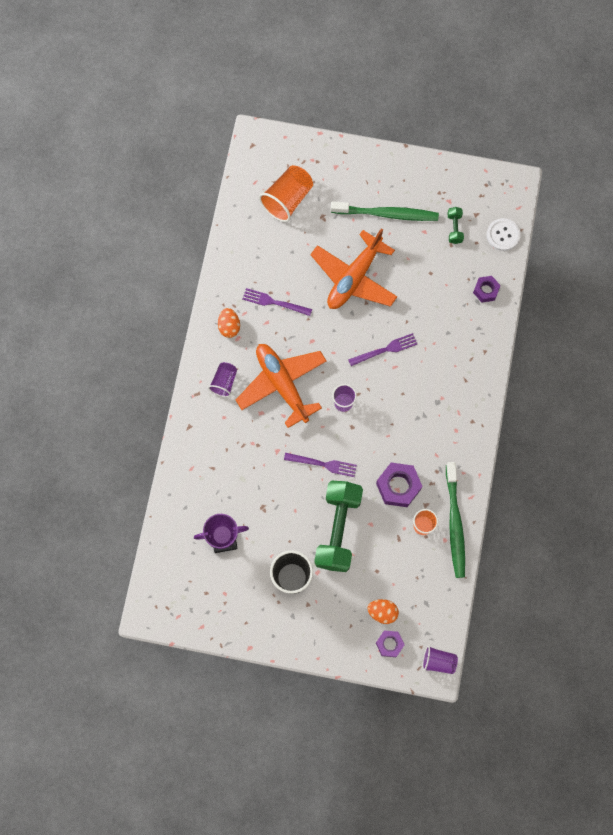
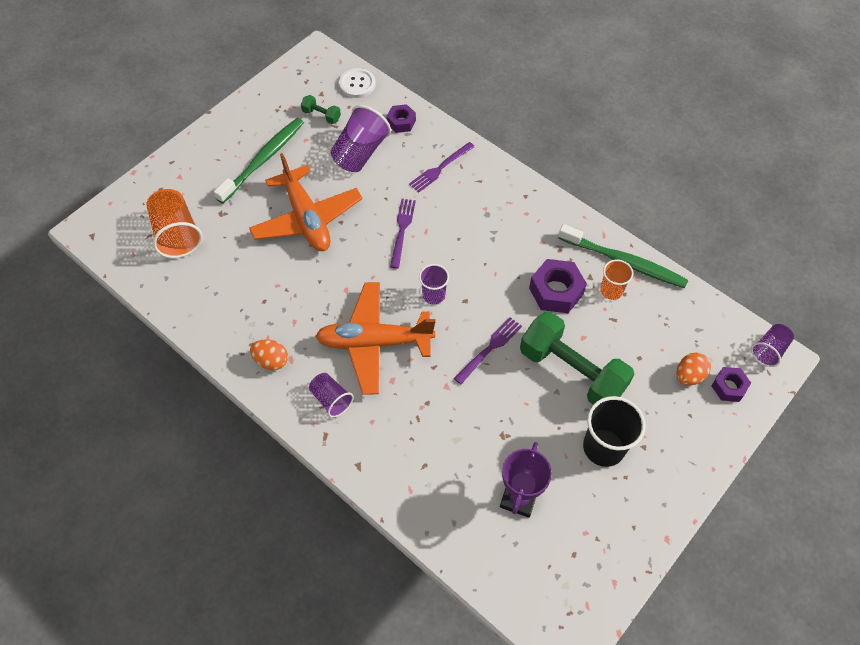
camera: 60 degrees left, 15 degrees down
(274, 302) = (277, 303): purple fork -> purple fork (440, 168)
(437, 278) = (360, 153): none -> purple cup

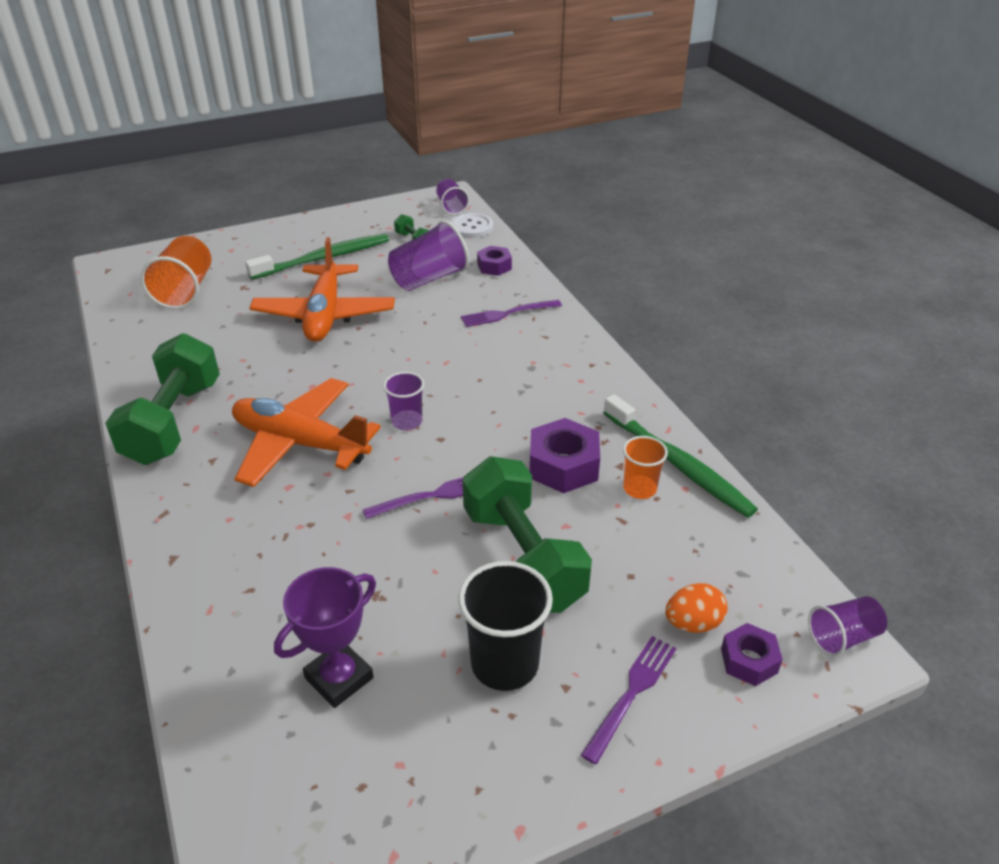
camera: 25 degrees right, 20 degrees down
(271, 361) = (174, 422): orange egg -> green dumbbell
(331, 399) = (203, 480): purple cup -> purple cup (451, 207)
(402, 230) = (420, 353): purple fork -> purple fork (631, 693)

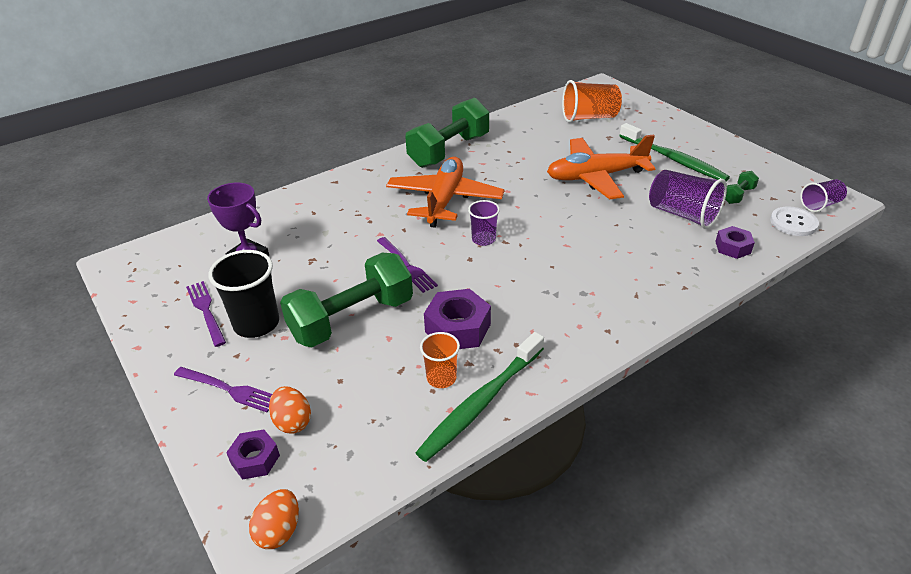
camera: 80 degrees right, 0 degrees up
(174, 422) = (449, 151): green dumbbell -> green dumbbell turned 45 degrees counterclockwise
(507, 314) = (657, 267): purple fork -> purple fork (206, 311)
(843, 637) = (279, 531): purple cup -> orange egg

